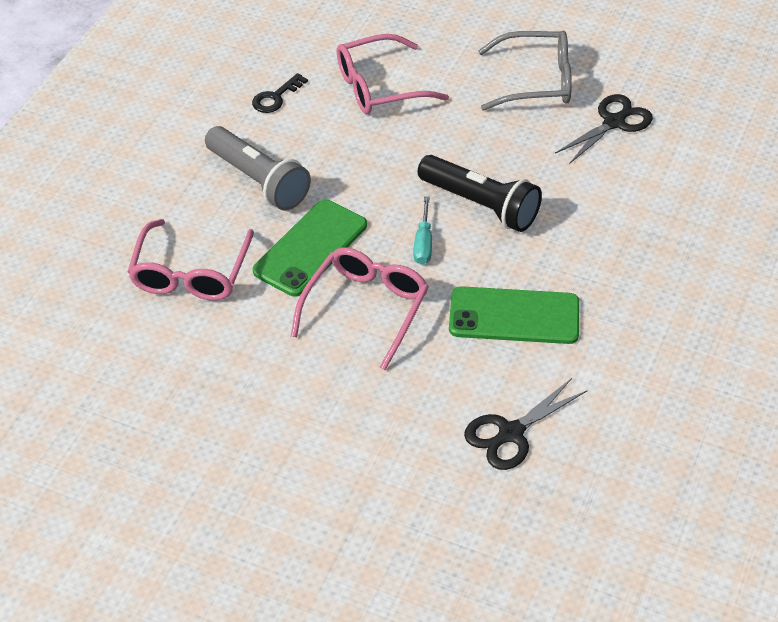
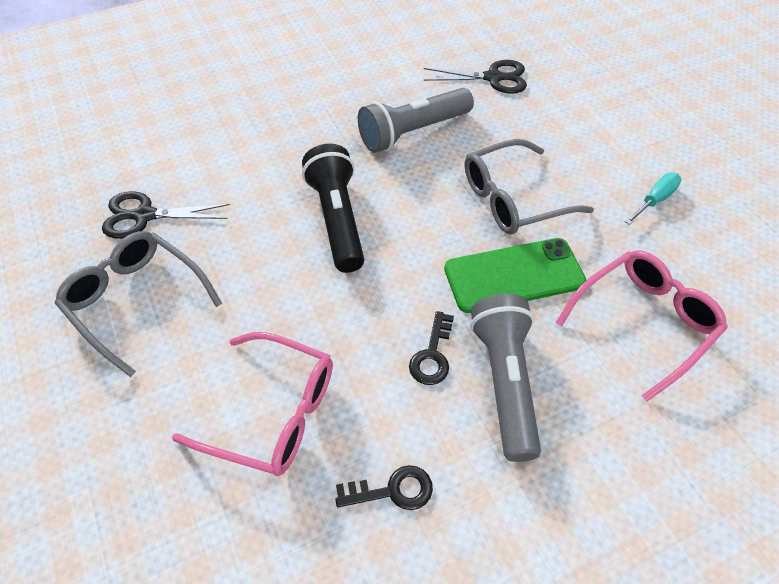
camera: 140 degrees left, 5 degrees up
(318, 167) = (432, 355): none -> black key
(365, 309) = (514, 198): pink glasses -> grey glasses
(423, 243) = (417, 219): turquoise screwdriver -> turquoise screwdriver (655, 199)
(514, 316) = (413, 132): green phone -> grey flashlight

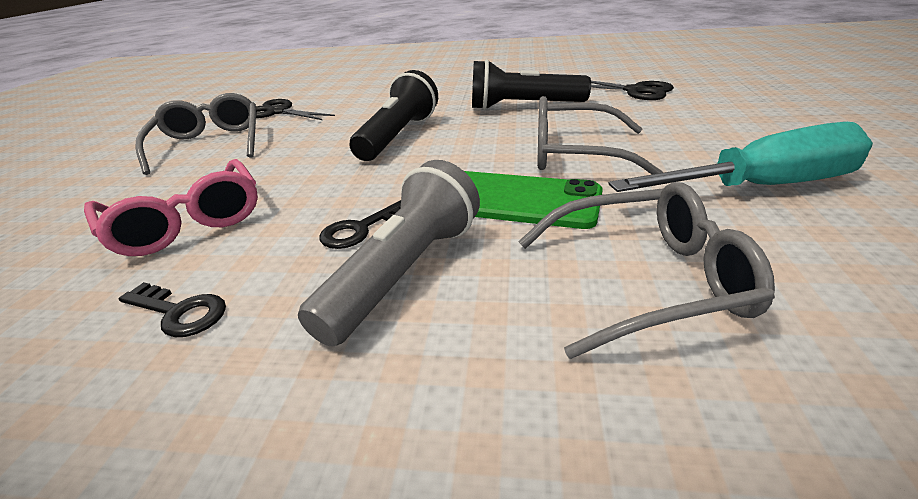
camera: 35 degrees right, 20 degrees down
(413, 132) = (523, 106): grey flashlight -> black flashlight
(643, 323) = (645, 281): pink glasses -> grey glasses
(655, 199) = (763, 186): turquoise screwdriver -> turquoise screwdriver, size x2.16

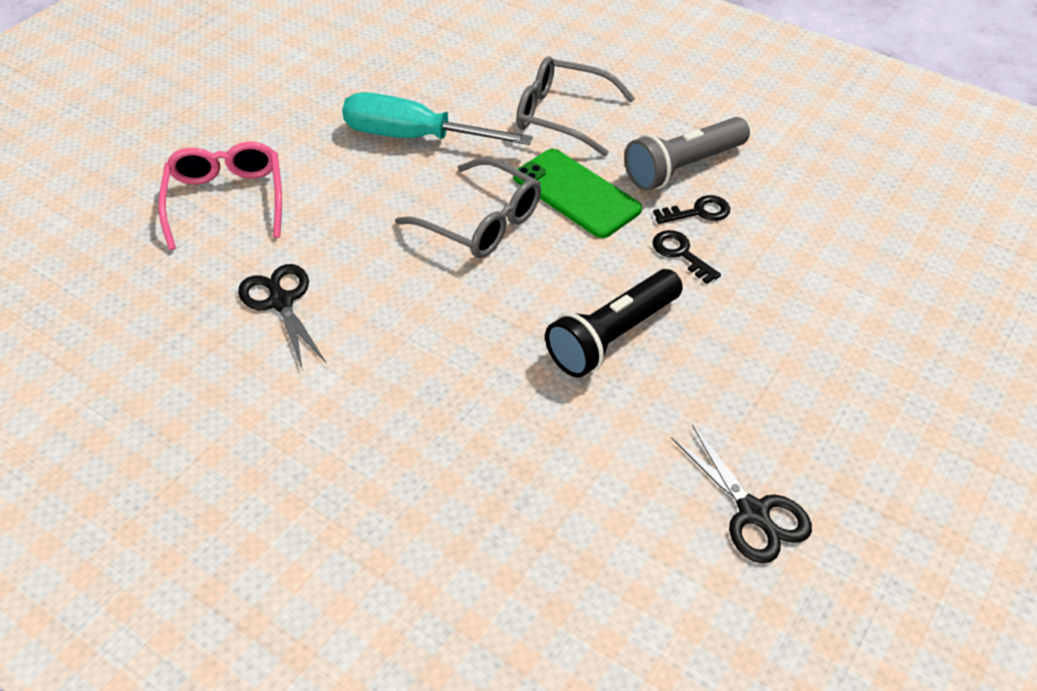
camera: 155 degrees left, 15 degrees up
(180, 312) = (819, 192): black key -> black key (680, 254)
(186, 221) = (837, 279): pink glasses -> pink glasses (226, 201)
(210, 144) = (847, 438): grey glasses -> none
(523, 106) = (432, 334): black flashlight -> none

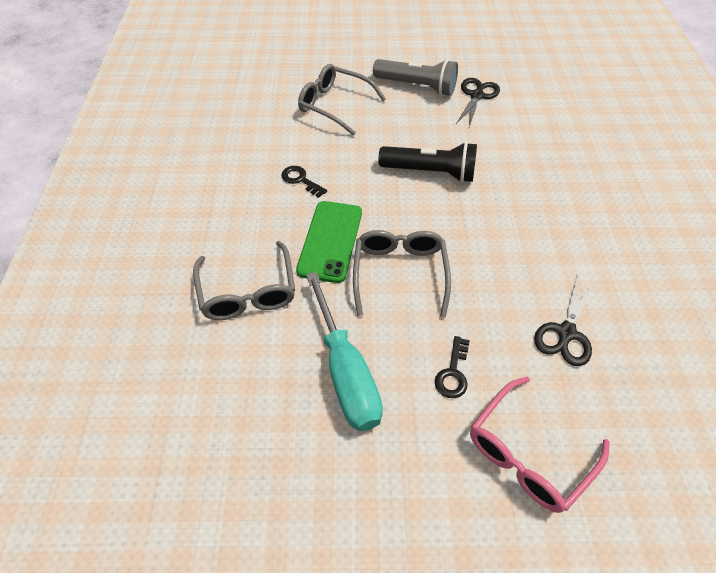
camera: 125 degrees left, 5 degrees up
(680, 254) = (343, 173): black key -> black key (453, 373)
(683, 167) = (261, 203): grey flashlight -> grey flashlight (416, 86)
(844, 314) = (335, 105): none -> grey glasses

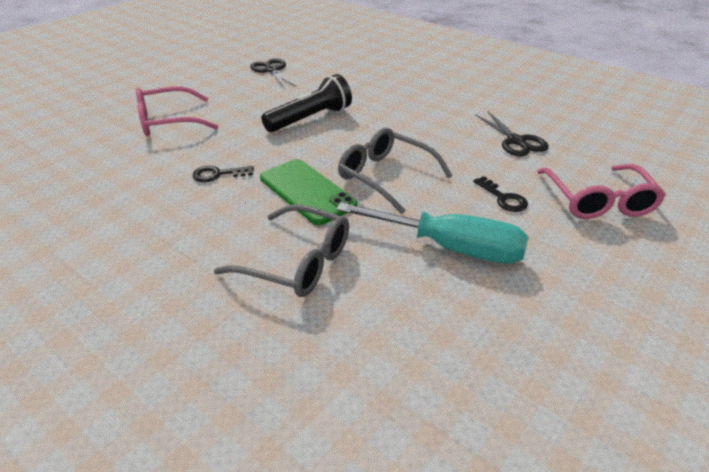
camera: 50 degrees left, 15 degrees down
(335, 105) = (169, 121): grey glasses -> pink glasses
(416, 86) = (219, 84): grey flashlight -> none

